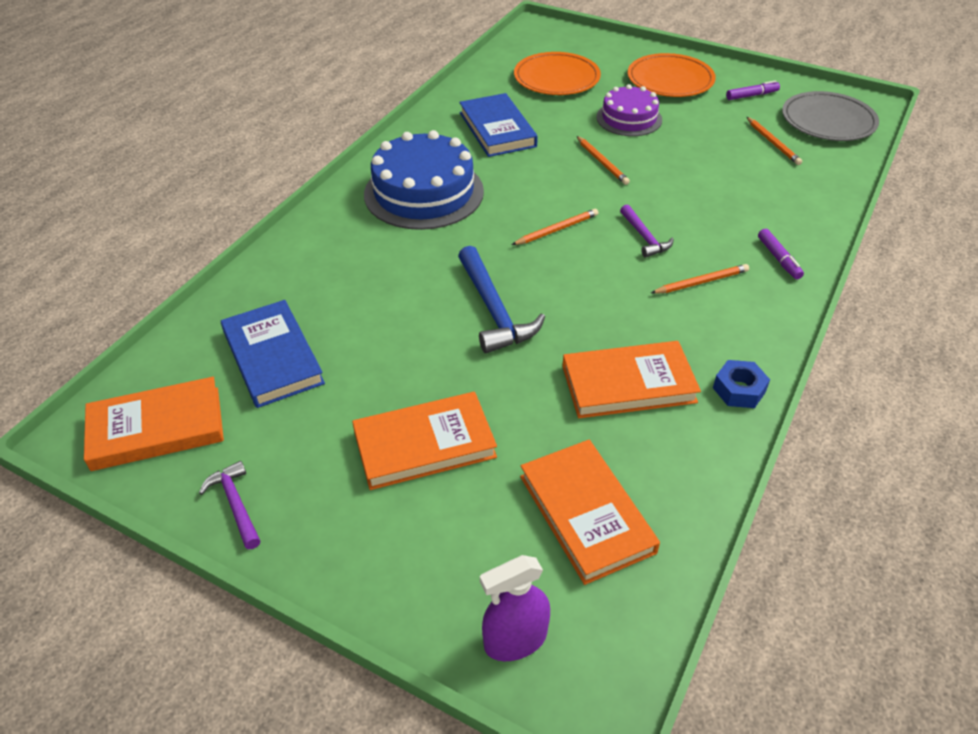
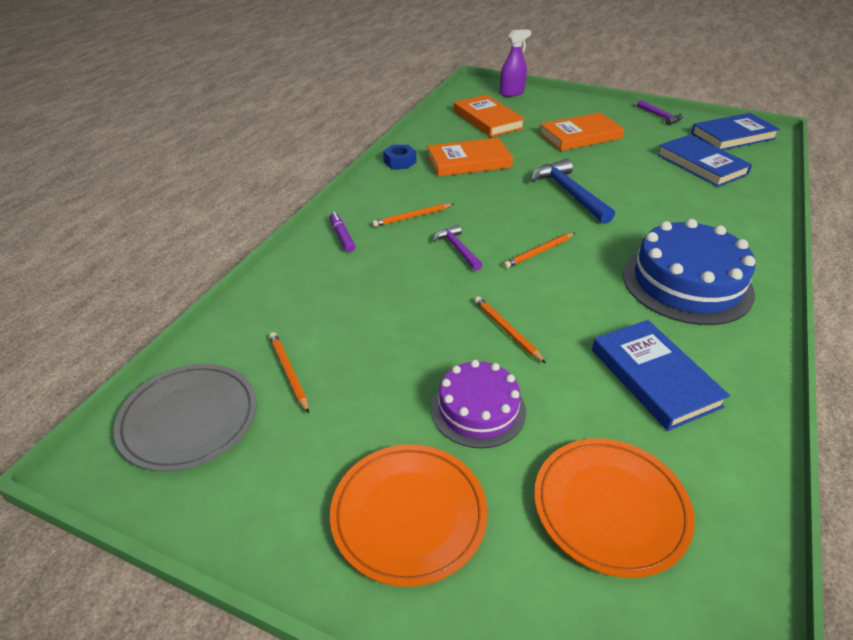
camera: 175 degrees right, 5 degrees down
(157, 428) = (733, 136): orange book -> blue book
(752, 95) = (278, 476): purple marker -> none

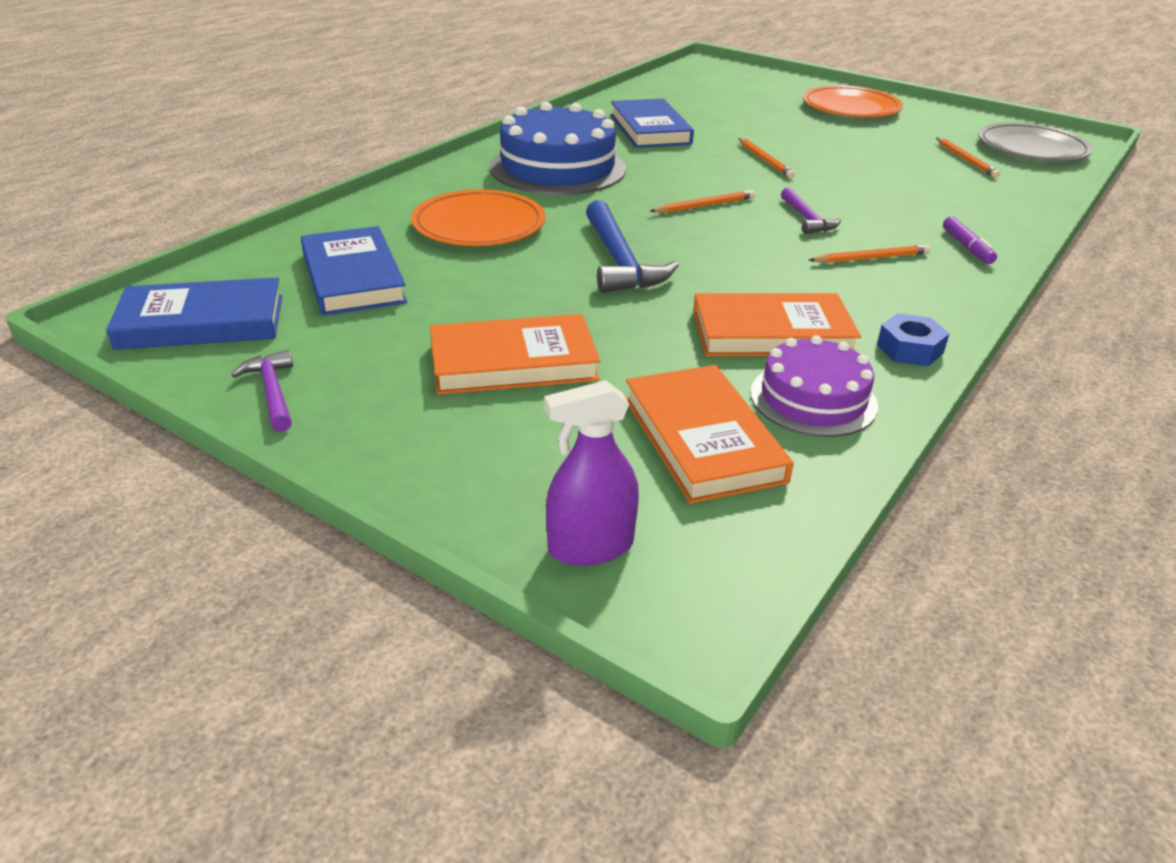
camera: 170 degrees left, 5 degrees down
(478, 409) = (800, 131): purple cake -> purple cake (813, 399)
(610, 508) = (723, 98): orange plate -> orange plate (479, 225)

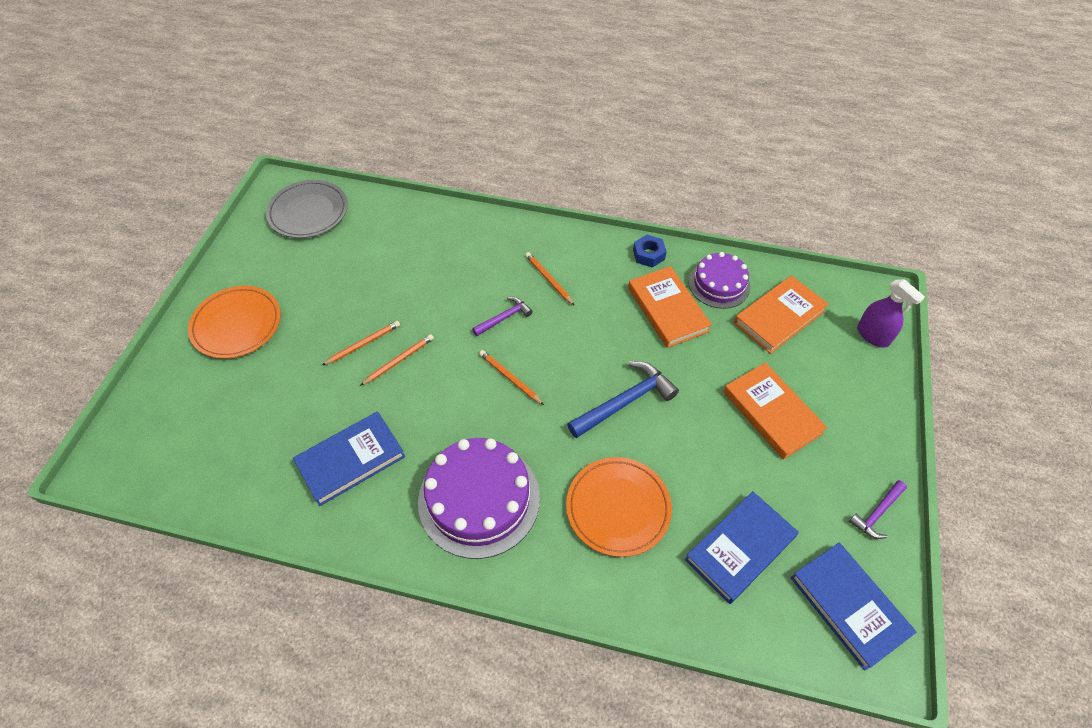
camera: 110 degrees left, 20 degrees up
(558, 168) = (479, 499): blue cake -> purple cake
(965, 160) = (348, 246): orange pencil -> orange pencil (363, 344)
(967, 247) = (508, 239): purple marker -> none

